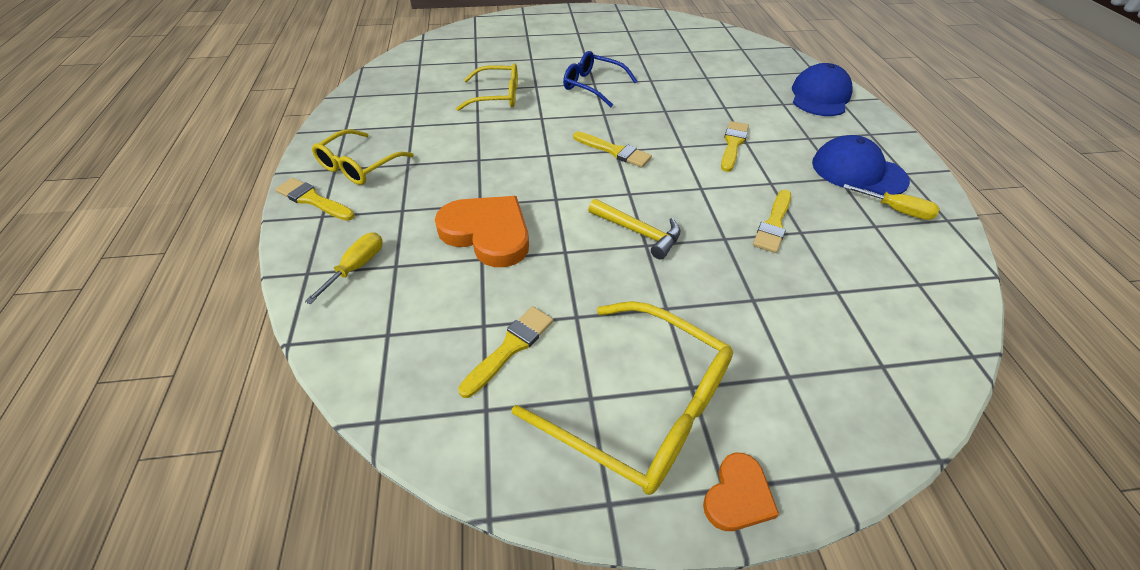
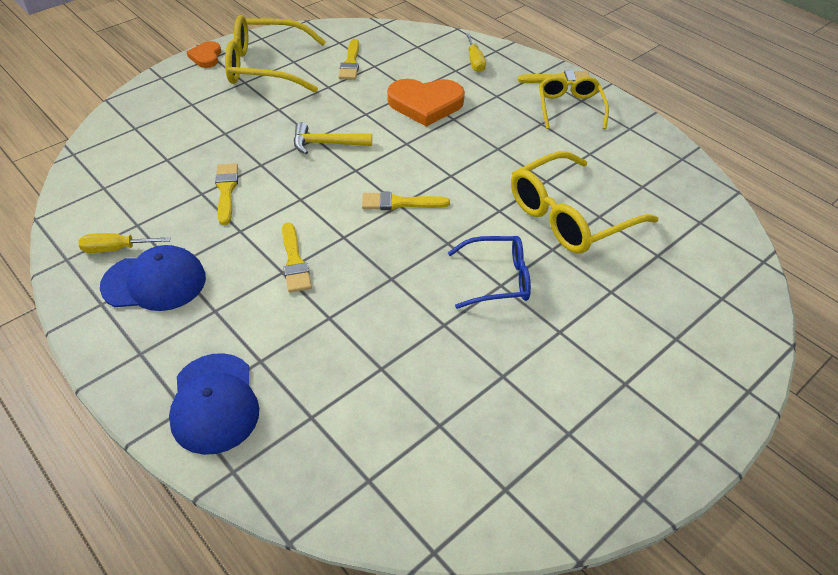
camera: 145 degrees right, 0 degrees up
(497, 96) = (569, 216): yellow glasses -> yellow glasses, size x1.60

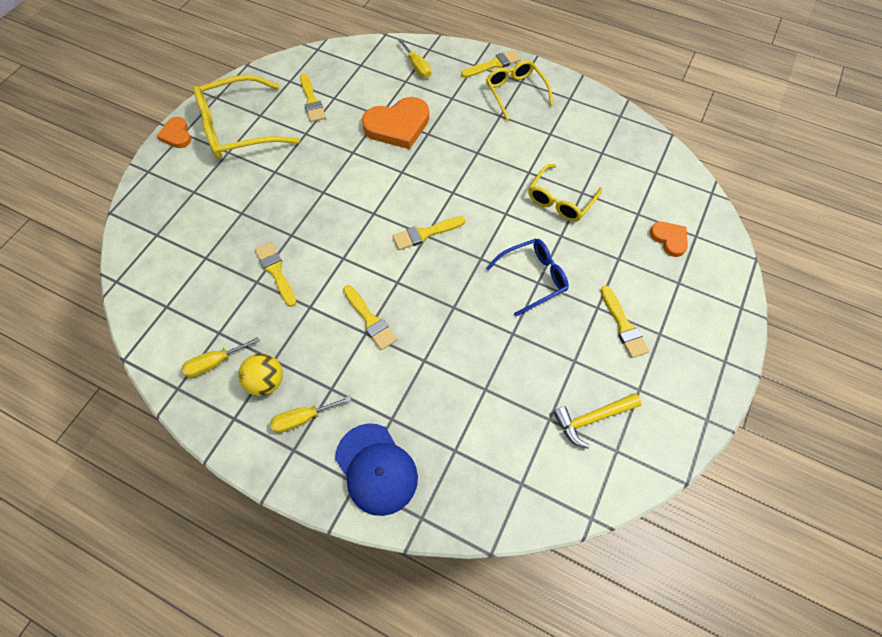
camera: 20 degrees left, 15 degrees up
(154, 282) = (266, 382): blue cap -> yellow ball
(168, 328) = (302, 418): none -> yellow screwdriver
(326, 143) = (335, 195): yellow hammer -> yellow hammer (591, 419)
(569, 216) = (560, 200): yellow glasses -> yellow glasses, size x0.63
(583, 360) = (623, 325): none -> yellow brush
(685, 291) = (669, 239): none -> orange heart

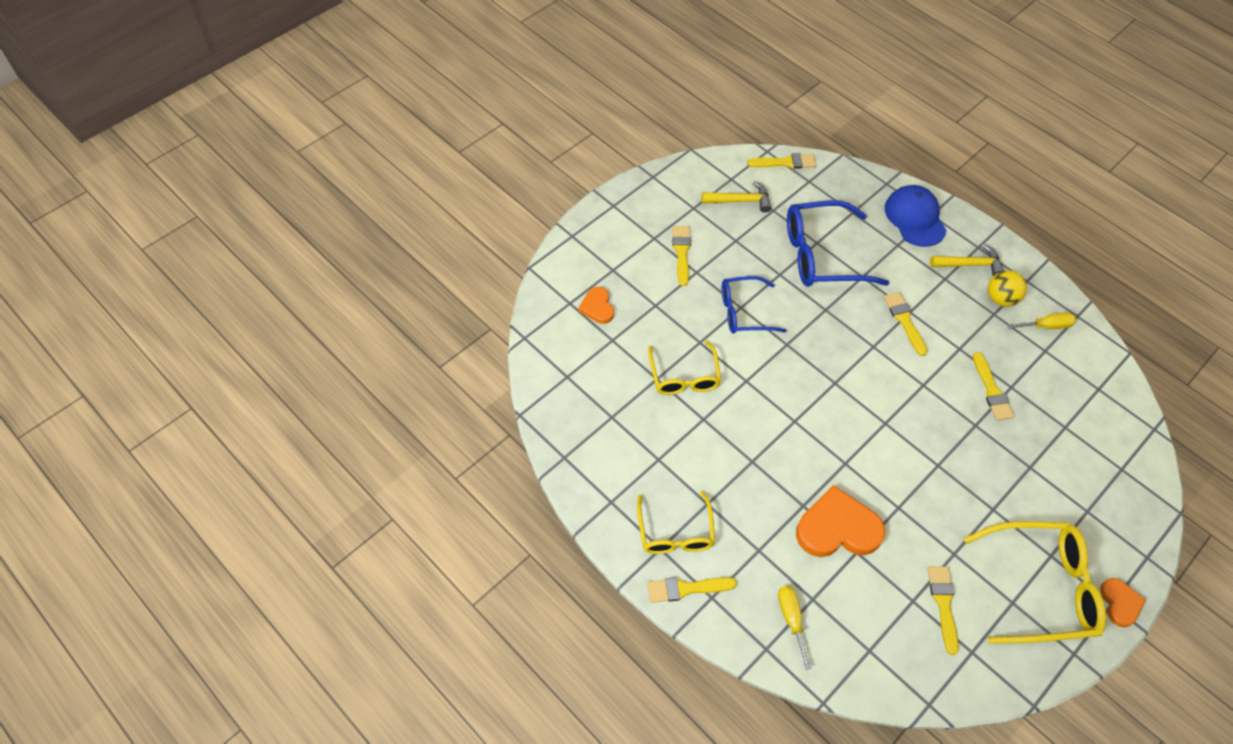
camera: 165 degrees left, 5 degrees down
(302, 418) = (970, 264): yellow screwdriver -> yellow hammer
(425, 233) = (835, 384): yellow brush -> yellow brush (785, 162)
(475, 373) = (821, 255): none -> blue glasses
(560, 200) = (684, 377): yellow glasses -> yellow glasses turned 120 degrees clockwise

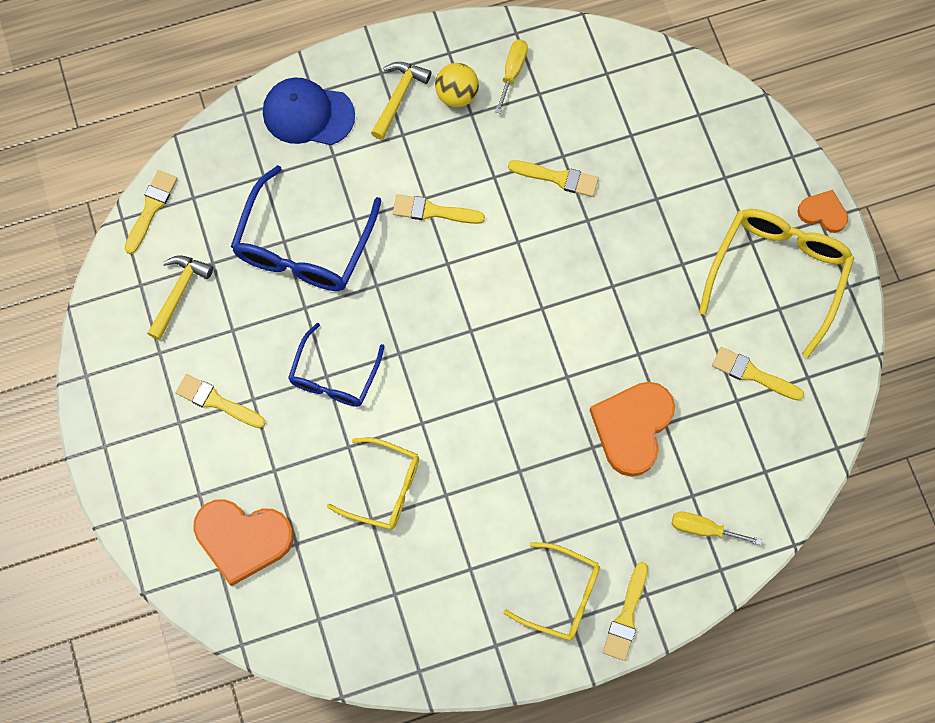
camera: 60 degrees left, 15 degrees up
(597, 307) = (243, 539): orange heart -> orange heart, size x1.85

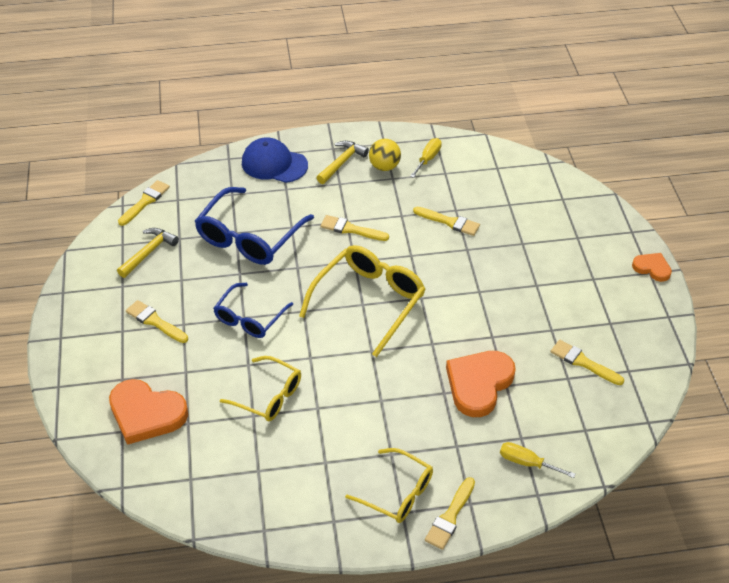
camera: 10 degrees right, 25 degrees down
(777, 274) = (611, 301): yellow glasses -> yellow glasses (369, 301)

